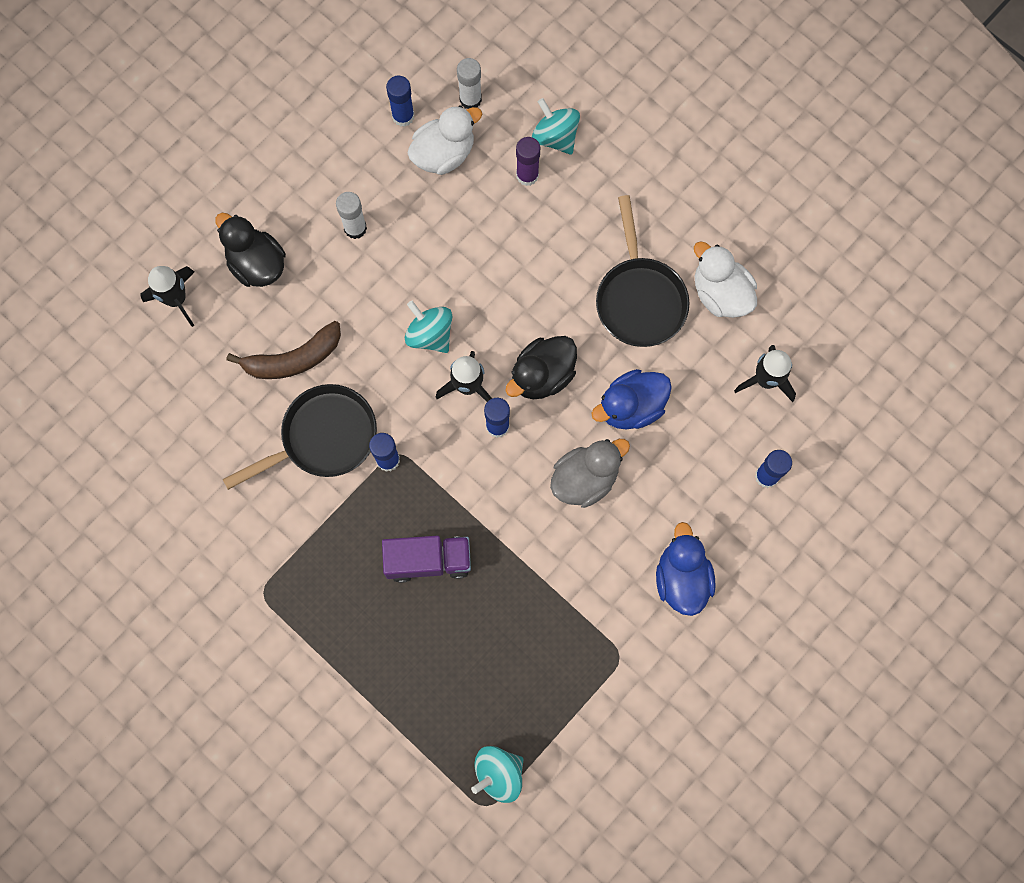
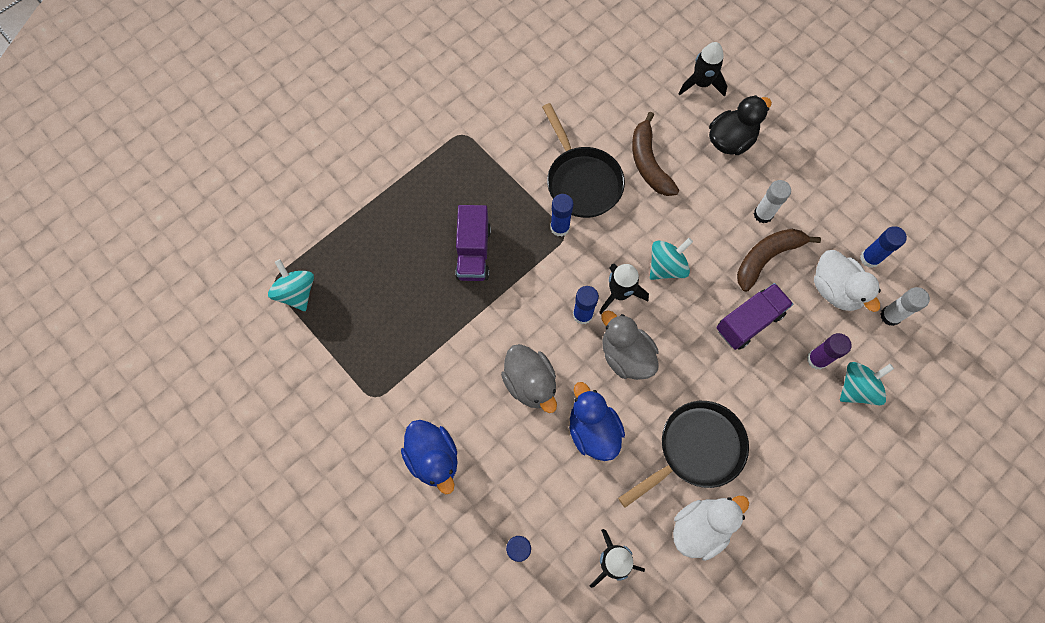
camera: 95 degrees right, 5 degrees down
(410, 225) = (766, 258): none -> brown banana
(490, 245) = (749, 322): none -> purple truck
(542, 376) = (626, 355): black duck -> grey duck
(639, 299) = (696, 449): black pan -> black pan turned 150 degrees clockwise
(681, 578) = (433, 458): blue duck -> blue duck turned 60 degrees clockwise

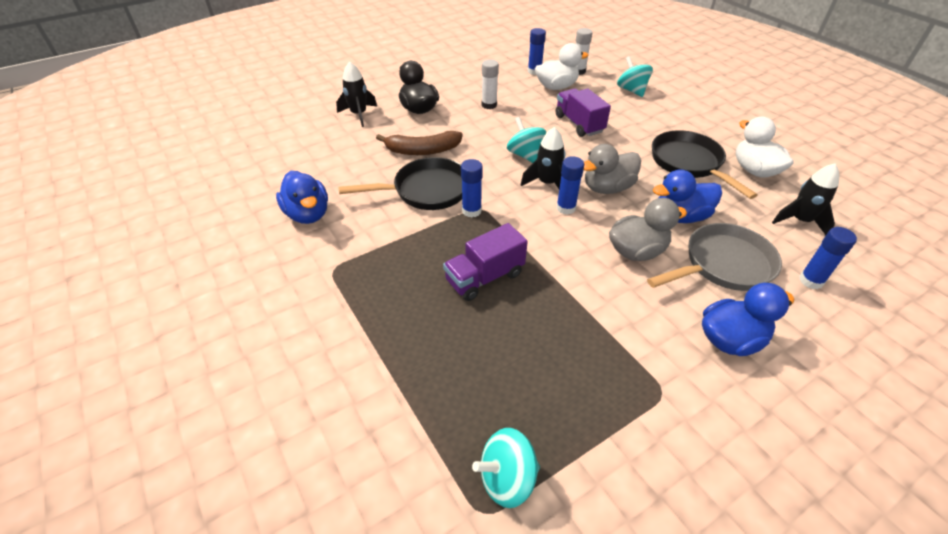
camera: 80 degrees left, 25 degrees down
(473, 252) = (484, 277): purple truck -> purple truck turned 135 degrees clockwise
(526, 92) = (308, 214): none -> blue duck
(526, 465) = (723, 265): none -> grey pan
(766, 258) = (526, 109): brown banana -> none
(817, 359) = (610, 101): purple glue stick -> none

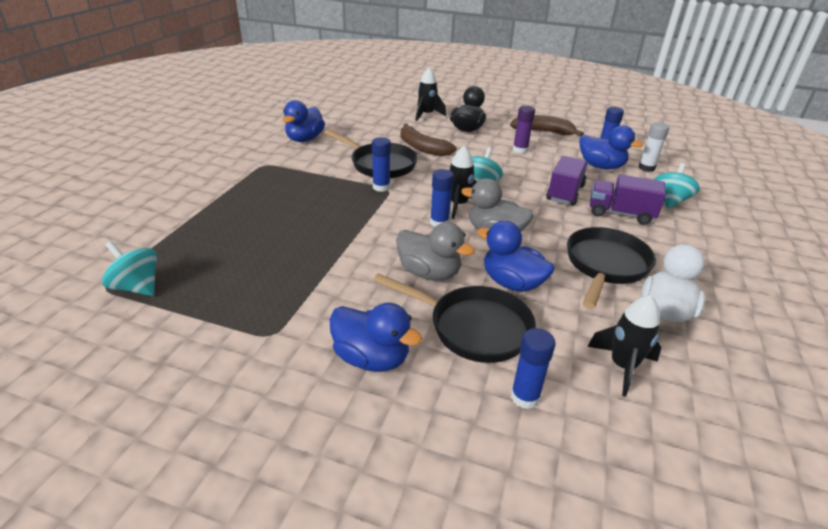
camera: 50 degrees right, 10 degrees down
(471, 78) = (543, 132): none -> brown banana
(484, 277) = (316, 216): purple truck -> purple truck (620, 213)
(489, 105) = (520, 150): white glue stick -> purple glue stick
(556, 87) = (601, 166): white duck -> blue duck
(723, 265) = (473, 327): grey pan -> black pan

